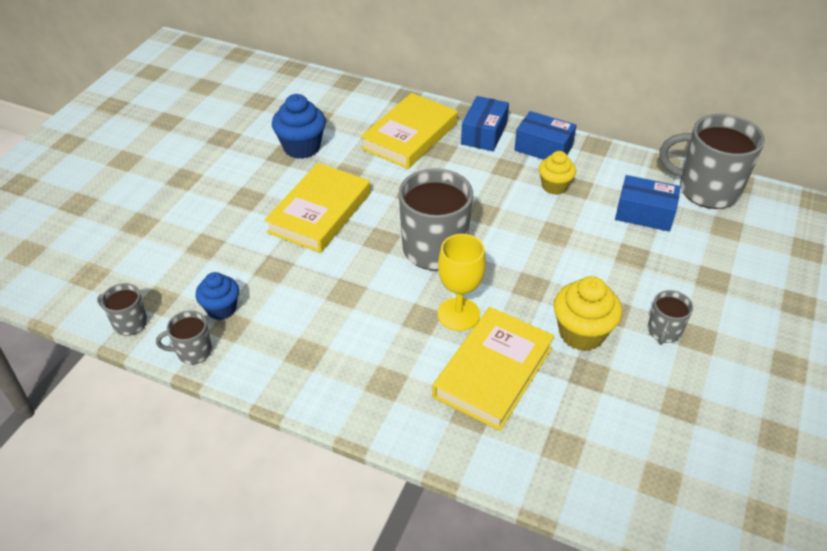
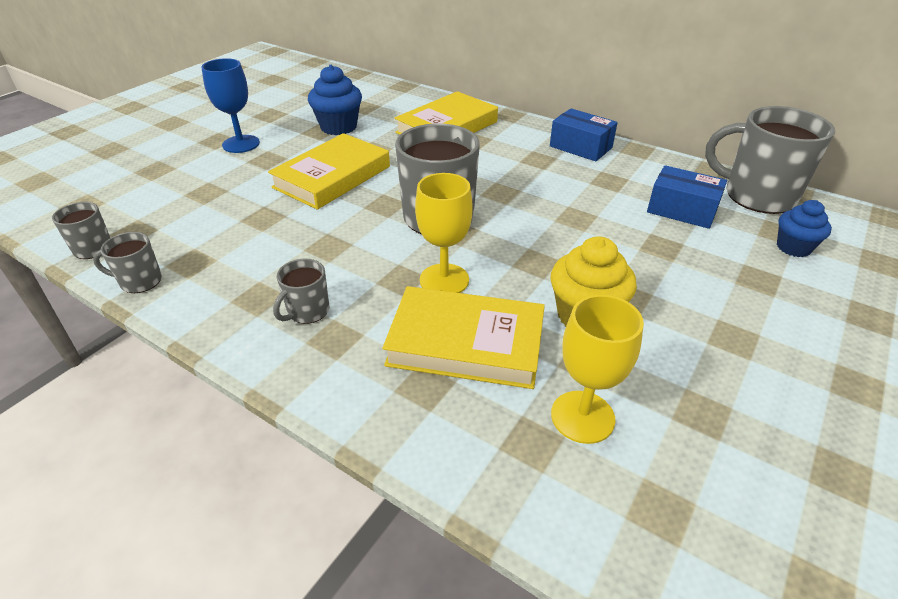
camera: 10 degrees right, 5 degrees down
(211, 181) = (241, 144): none -> blue goblet
(221, 309) = (191, 246): blue cupcake -> blue cupcake (793, 247)
(484, 134) = (522, 131): blue box -> none
(493, 372) = (466, 343): yellow book -> yellow book turned 60 degrees clockwise
(554, 186) = (585, 178): yellow cupcake -> none
(595, 421) = (582, 417): none -> yellow goblet
(664, 331) = (689, 326): grey mug -> grey mug (307, 311)

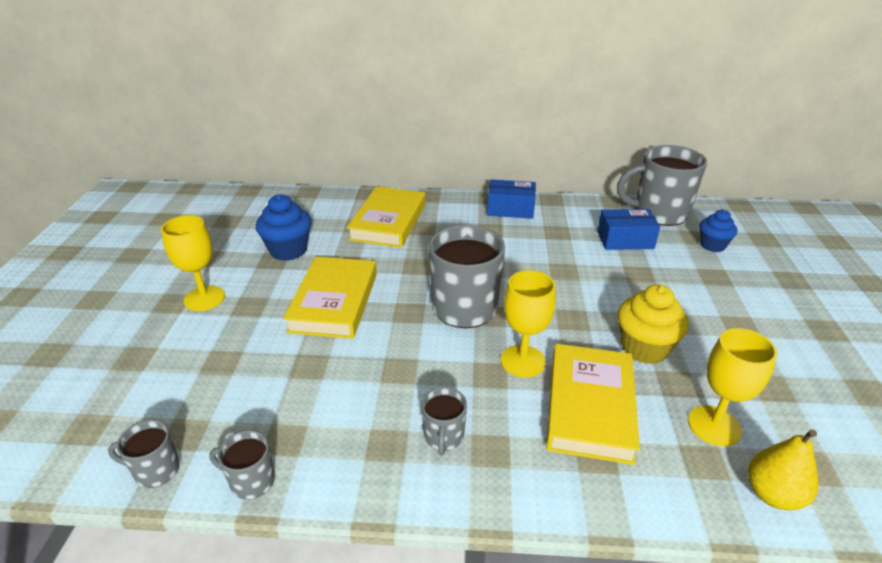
camera: 30 degrees left, 5 degrees down
(139, 281) = (251, 481): grey mug -> grey mug turned 45 degrees clockwise
(241, 144) = (204, 298): blue goblet -> yellow goblet
(466, 343) = (590, 407): yellow book -> yellow book turned 60 degrees counterclockwise
(576, 509) = (773, 494): none -> yellow pear

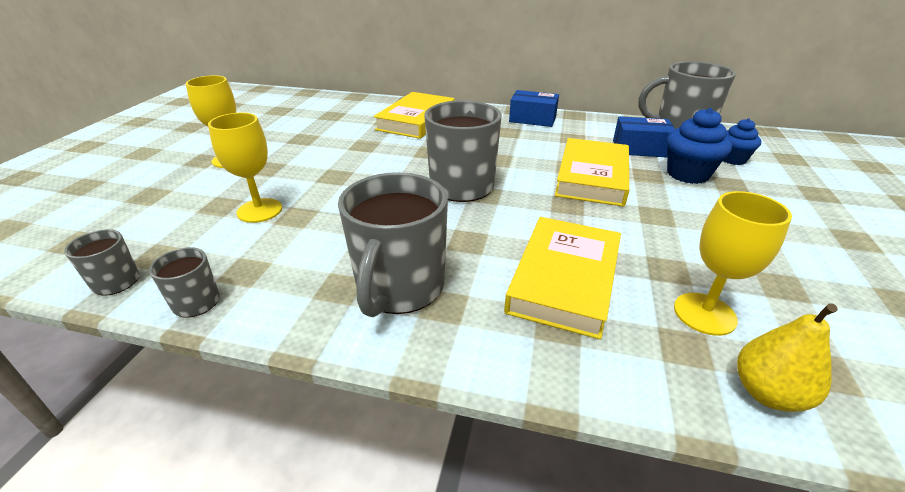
camera: 10 degrees right, 0 degrees up
(288, 250) = (319, 133): blue cupcake -> blue cupcake (687, 174)
(334, 302) = (342, 172): yellow book -> yellow book (592, 177)
(443, 437) = (399, 288): grey mug -> grey mug, size x2.06
(523, 361) = (505, 233): yellow goblet -> yellow goblet (259, 210)
(644, 348) = (638, 235): yellow cupcake -> none

